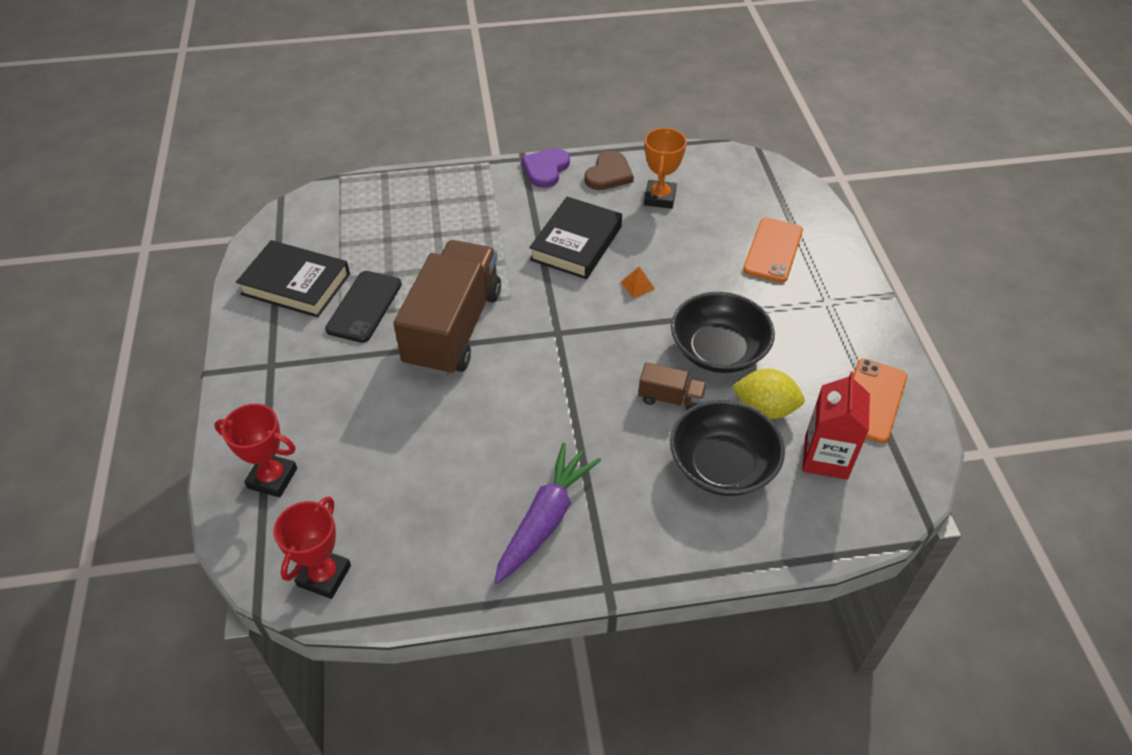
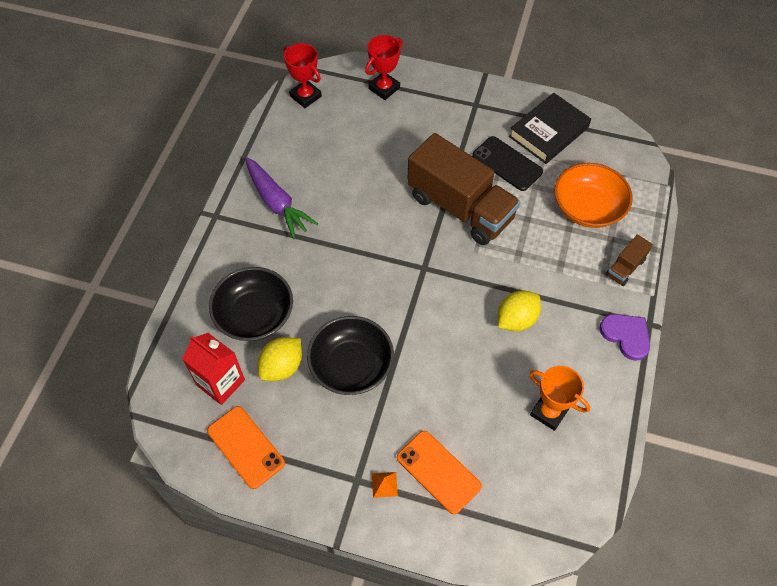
camera: 115 degrees right, 10 degrees up
(400, 226) = (588, 208): none -> orange bowl
(576, 243) = (516, 319): black book -> yellow lemon
(608, 174) = (600, 384): brown heart -> none
(637, 285) = (447, 342): orange pyramid -> orange pyramid (384, 484)
(671, 399) = (325, 311): brown truck -> brown truck (625, 267)

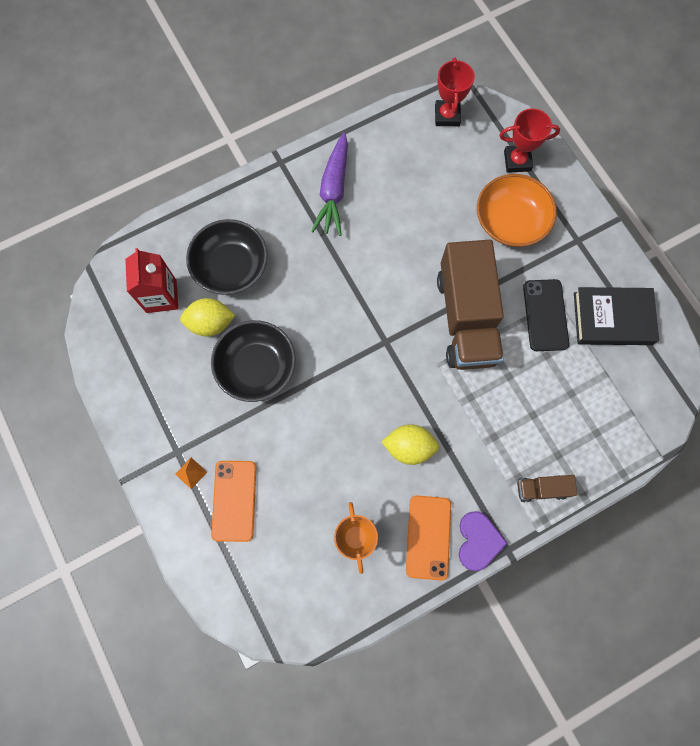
camera: 45 degrees right, 15 degrees up
(245, 447) = (132, 358): orange phone -> orange phone (428, 537)
(588, 208) = (569, 412): orange bowl -> orange bowl (510, 221)

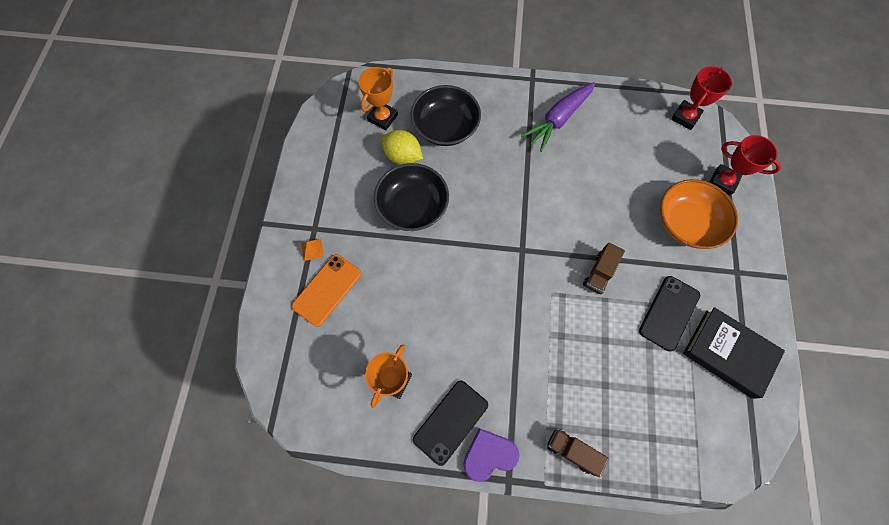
camera: 35 degrees right, 5 degrees down
(161, 296) = (383, 118): red carton -> orange trophy
(409, 447) = (485, 340): yellow lemon -> none
(428, 537) = (451, 422): orange phone -> black phone
(466, 318) = (599, 273): brown truck -> brown truck, size x0.43
(478, 541) = (489, 455): purple heart -> purple heart turned 150 degrees counterclockwise

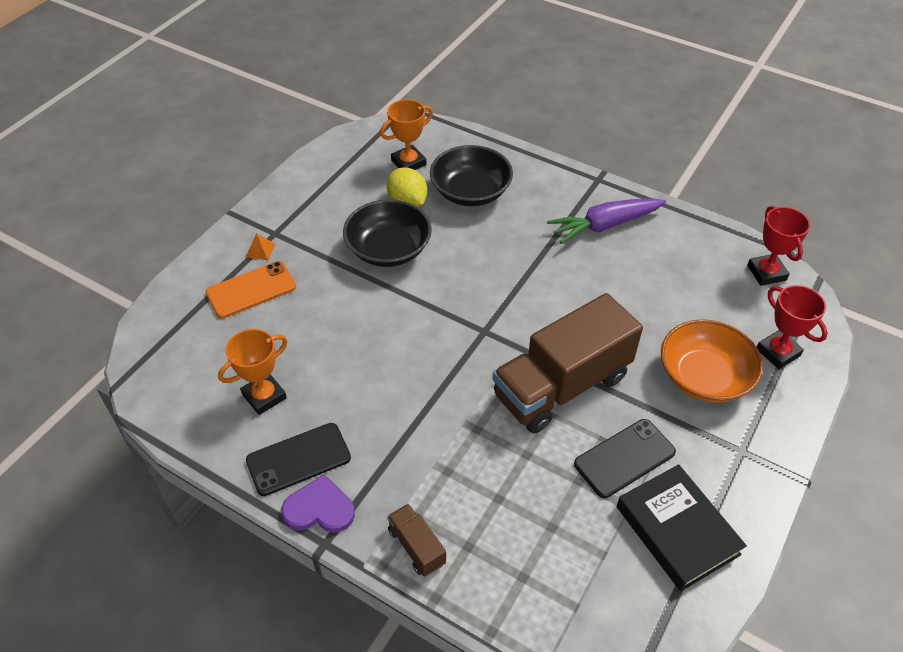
camera: 25 degrees right, 20 degrees down
(599, 273) = (561, 386): brown truck -> brown truck, size x2.33
(685, 117) = (766, 273): red trophy -> red trophy turned 75 degrees counterclockwise

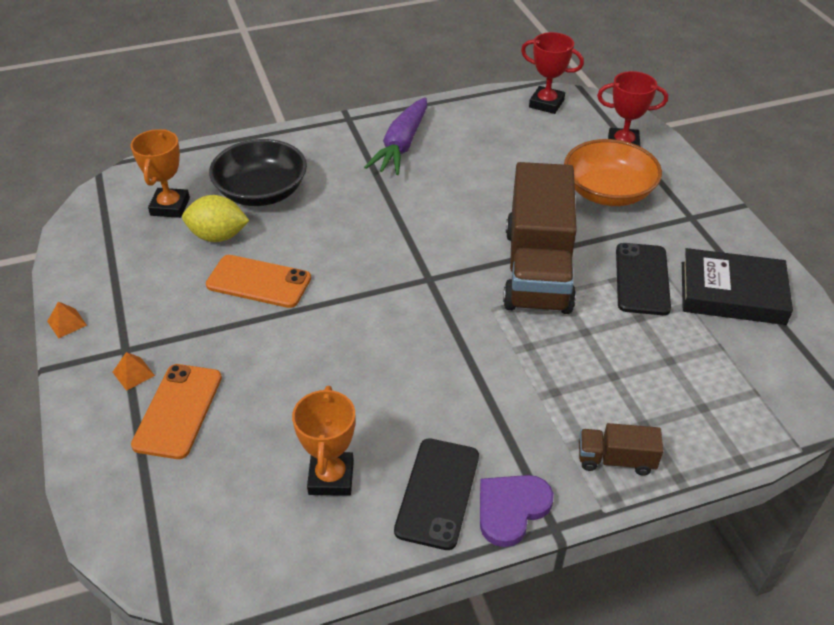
camera: 50 degrees left, 5 degrees down
(270, 194) = (67, 323): none -> orange pyramid
(388, 249) = (259, 282): black bowl -> orange phone

